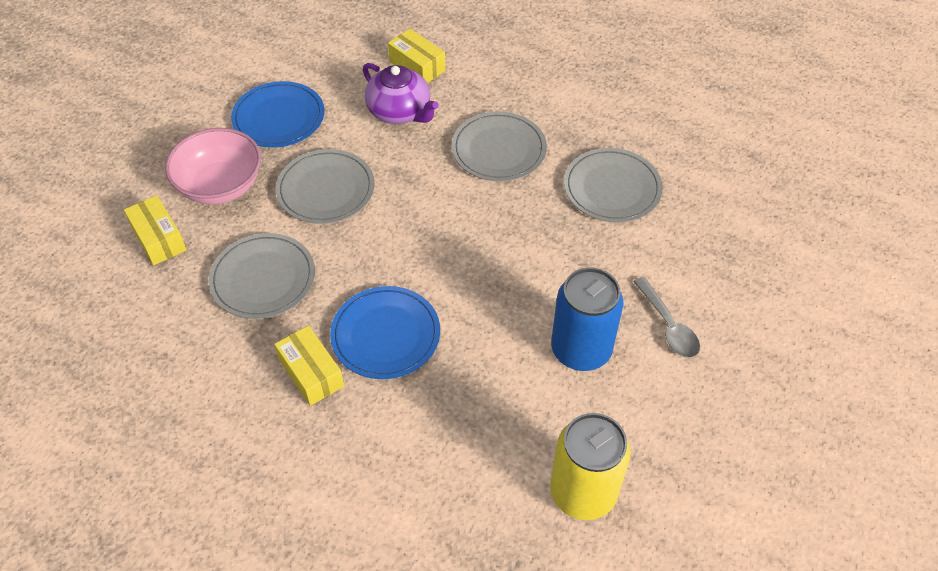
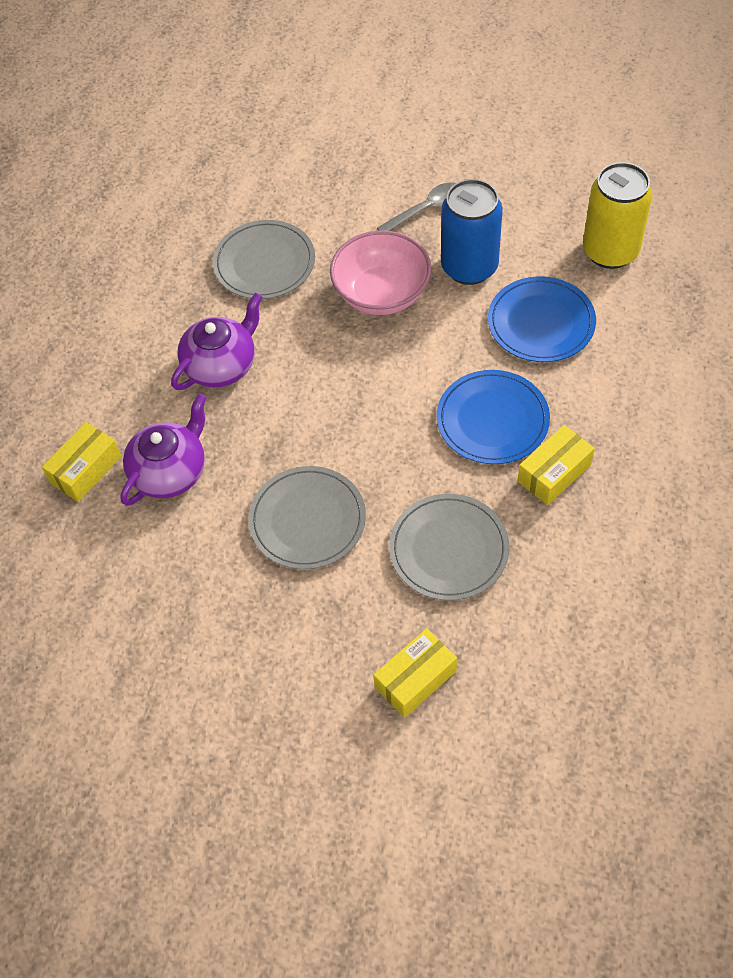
camera: 95 degrees left, 5 degrees up
(220, 186) = (320, 636): pink bowl -> pink bowl (381, 294)
(279, 118) = (194, 603): blue plate -> blue plate (541, 322)
(498, 149) = (221, 365): grey plate -> purple teapot

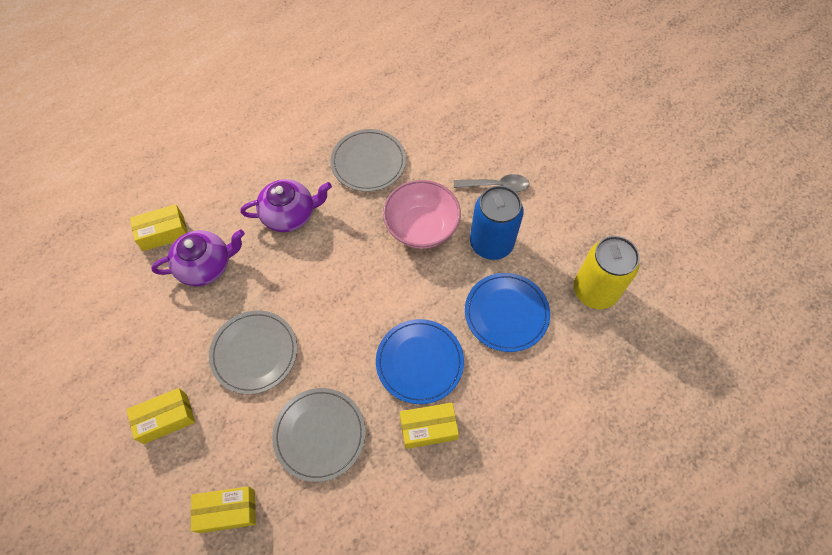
camera: 30 degrees right, 5 degrees up
(266, 642) = (165, 418): none -> yellow box

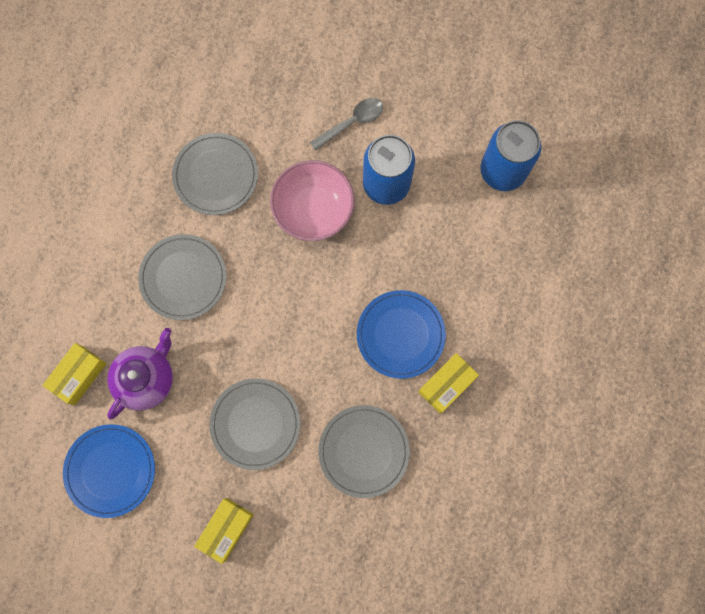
camera: 35 degrees left, 15 degrees up
(227, 511) = (337, 560): yellow box -> none
(289, 215) = (183, 278): purple teapot -> grey plate
(506, 313) = (442, 242): blue plate -> blue plate (110, 470)
(594, 291) = (502, 171): yellow can -> blue can

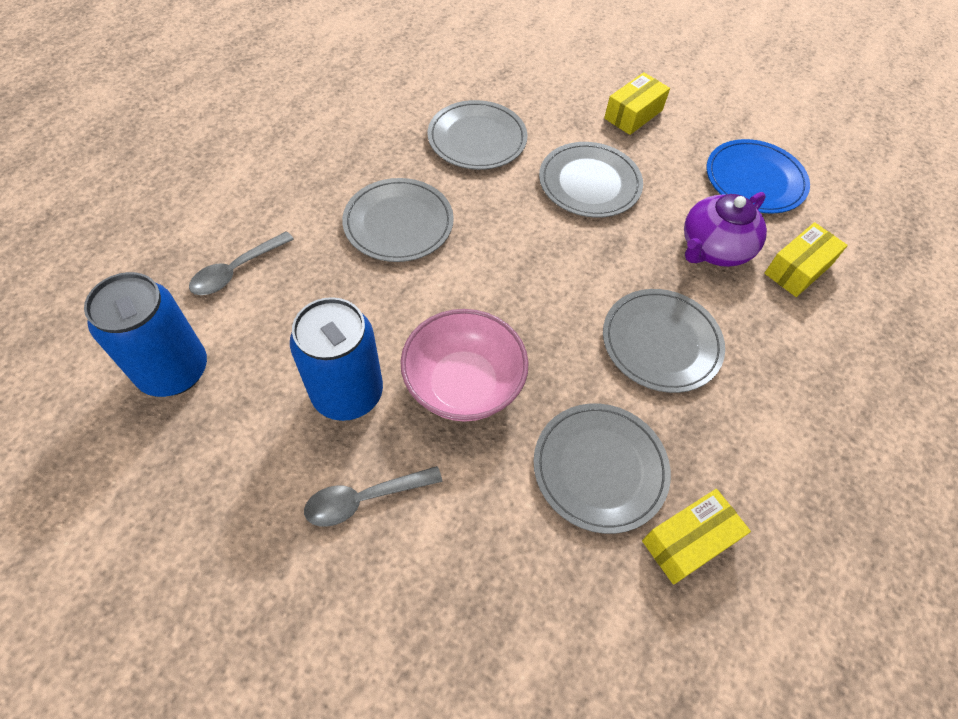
camera: 170 degrees left, 20 degrees down
(400, 335) = (398, 223): blue plate -> grey plate
(446, 384) = (365, 170): yellow box -> yellow box (688, 541)
(501, 257) = (236, 271): none -> grey spoon

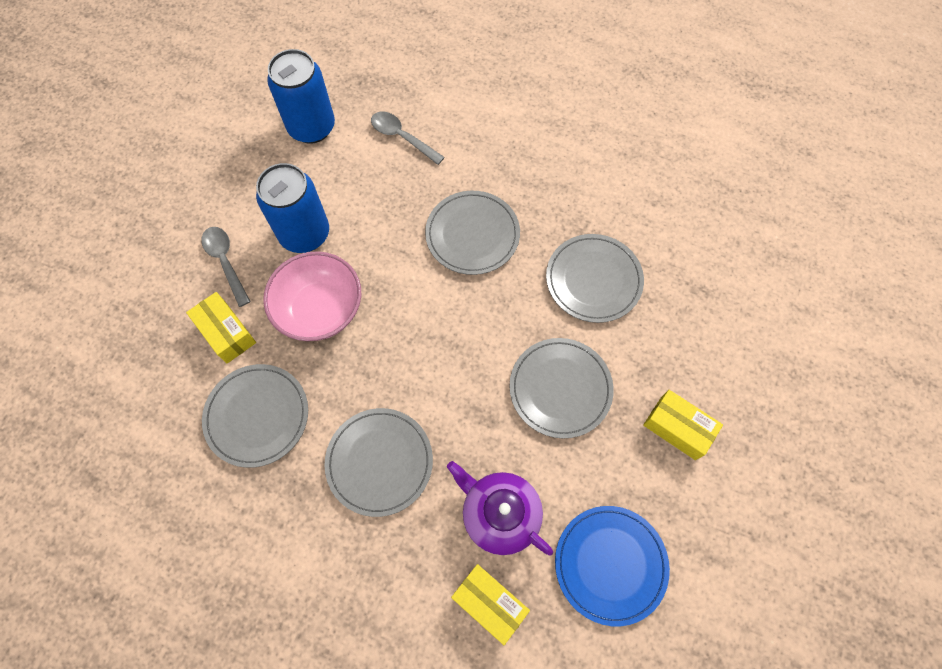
camera: 85 degrees right, 10 degrees up
(688, 541) = (202, 484): yellow box -> yellow box (226, 332)

